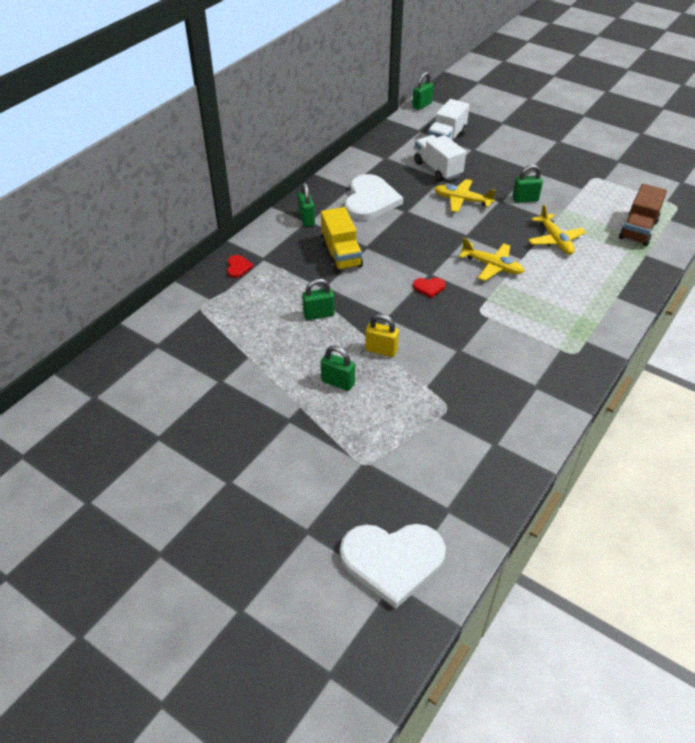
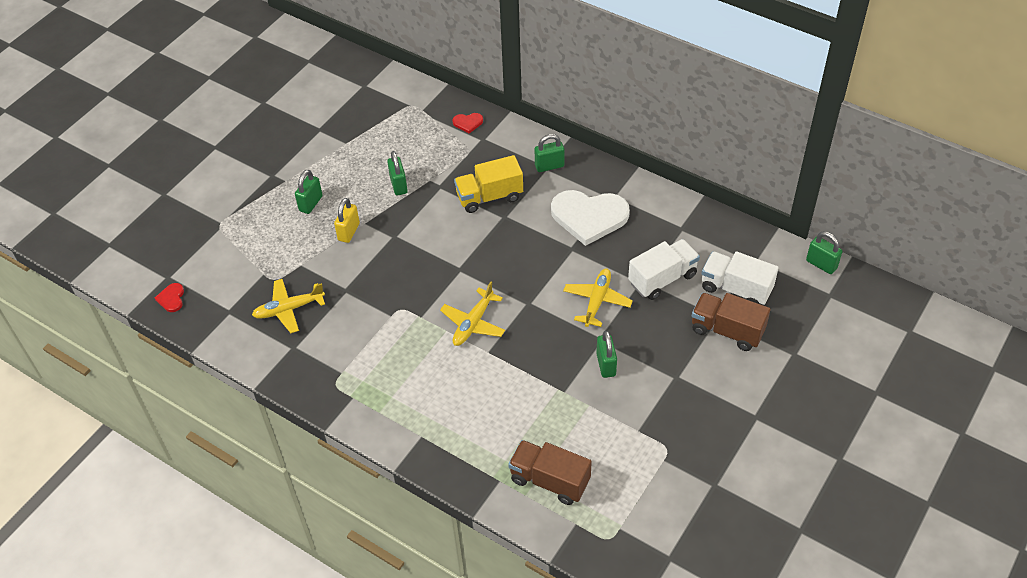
camera: 90 degrees right, 5 degrees up
(392, 561) = (128, 243): white heart -> none
(429, 287) = (438, 268): red heart -> red heart (171, 298)
(485, 146) = (727, 331): none -> brown truck
(555, 240) = (523, 388): yellow plane -> yellow plane (288, 309)

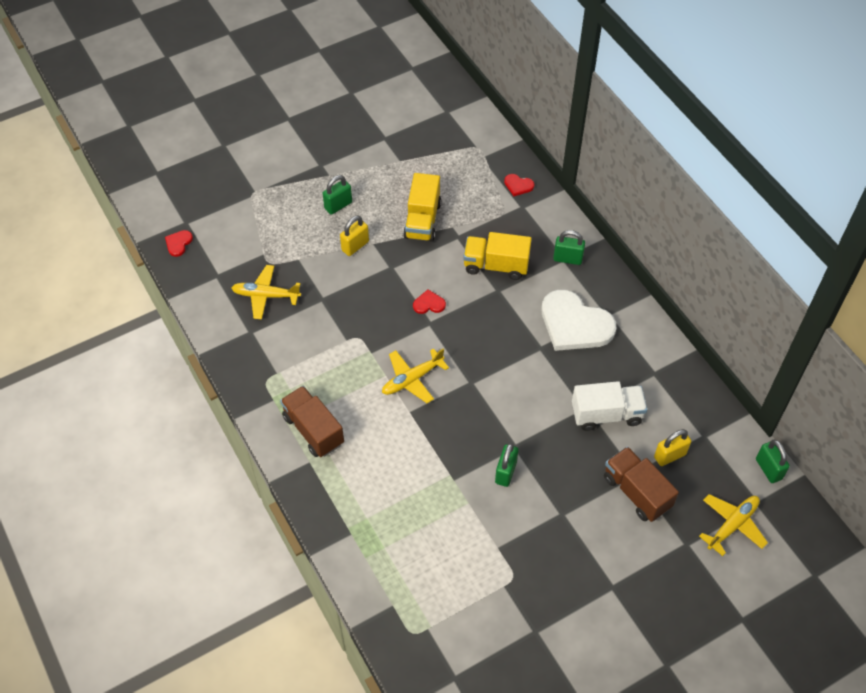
camera: 25 degrees right, 5 degrees up
(398, 185) = (422, 220): green padlock -> yellow truck
(448, 253) = (429, 304): none -> red heart
(549, 480) = (393, 555): brown truck -> brown truck (313, 430)
(597, 301) = (533, 408): yellow plane -> yellow plane (732, 525)
(736, 289) = (669, 456): white truck -> yellow padlock

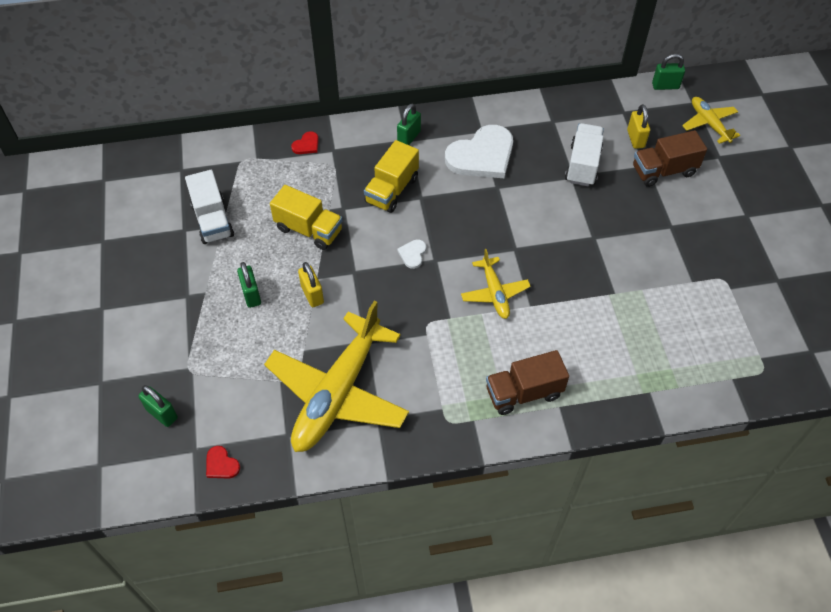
camera: 70 degrees left, 0 degrees up
(266, 295) = (338, 393): yellow plane -> yellow plane, size x2.04
(402, 152) = (213, 220): none -> white truck
(429, 304) = (412, 254): red heart -> white heart
(505, 472) = (619, 252): green padlock -> green padlock (162, 414)

